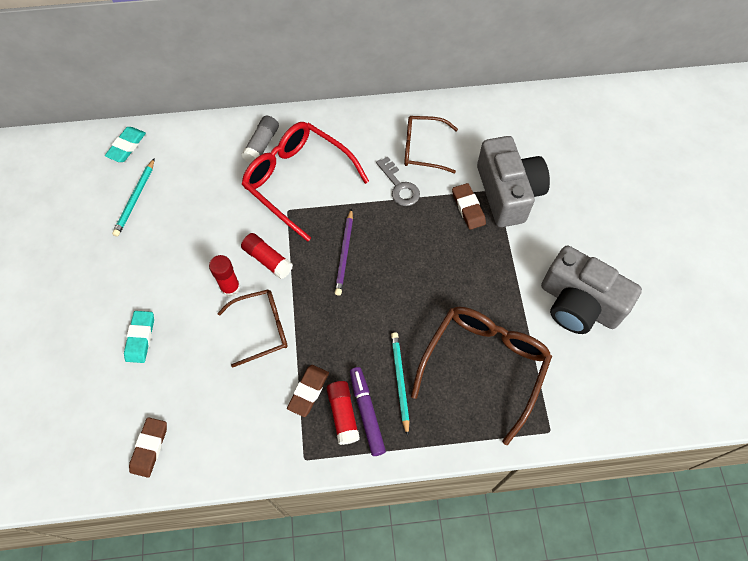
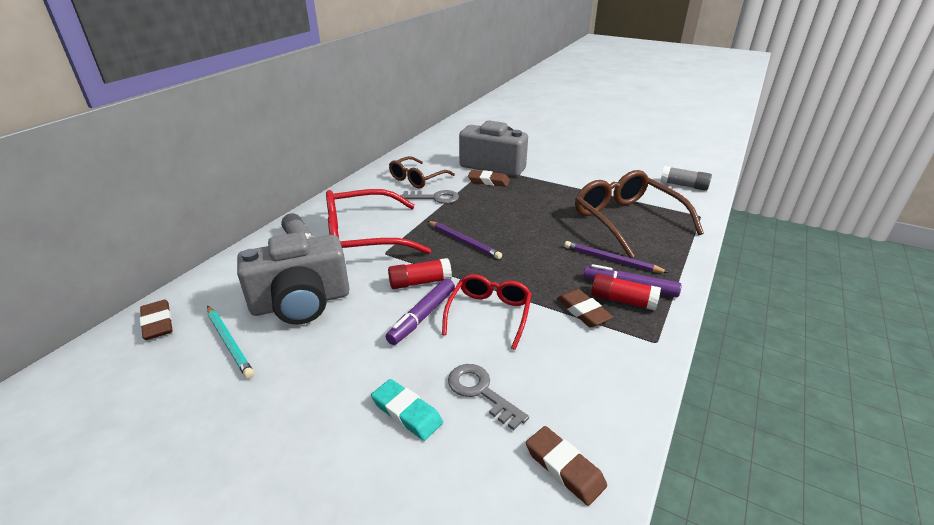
camera: 55 degrees left, 30 degrees down
(126, 146) = (157, 323): turquoise eraser -> brown eraser
(181, 368) = (481, 391): none -> grey key
(230, 288) = (422, 316): red glue stick -> purple marker
(262, 328) = (489, 314): brown glasses -> red glasses
(400, 381) = (611, 260): turquoise pencil -> purple pencil
(578, 304) = (606, 174): grey camera -> grey camera (301, 302)
(615, 392) = (684, 185): none -> grey glue stick

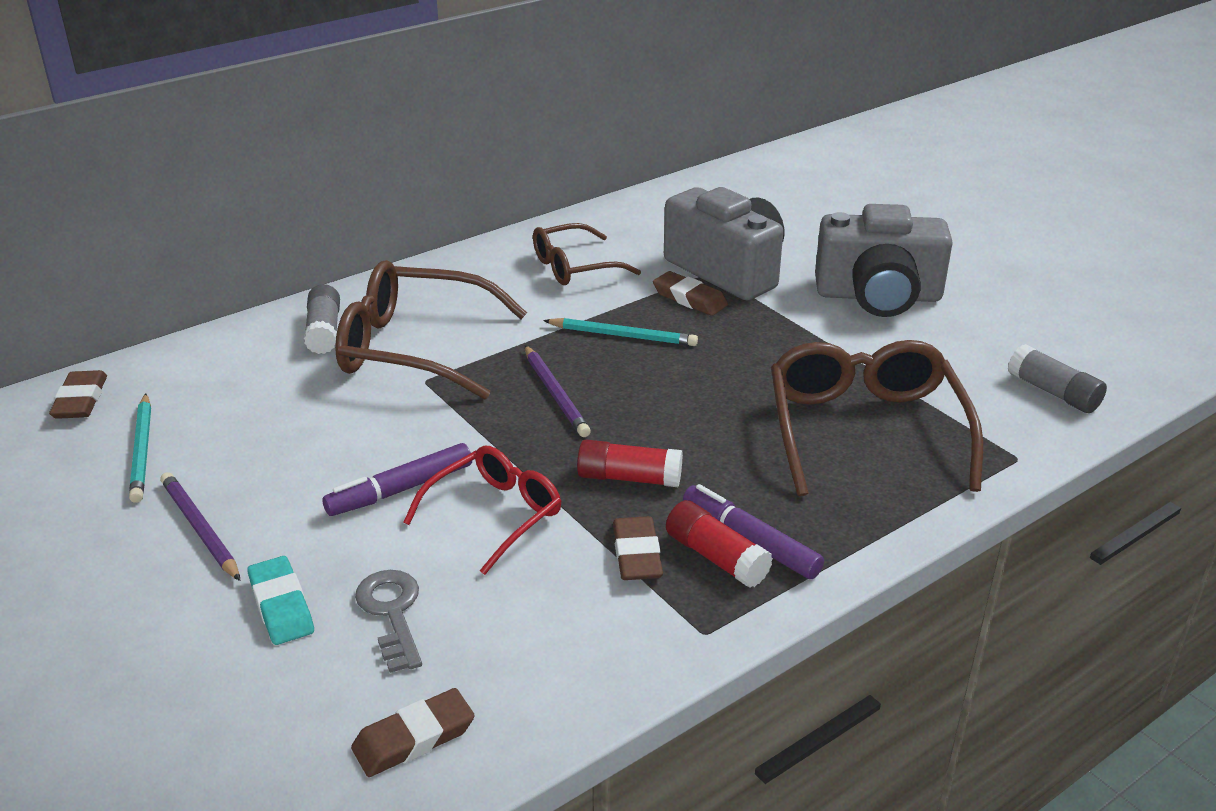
camera: 25 degrees right, 0 degrees up
(301, 302) = (261, 423): grey camera -> grey camera (878, 296)
(363, 237) = (414, 348): red glasses -> brown glasses
(420, 282) = (437, 439): red glue stick -> red glue stick (629, 478)
(435, 198) = (574, 308): grey key -> none
(472, 205) = (622, 336): none -> turquoise pencil
(564, 467) = (414, 738): brown eraser -> brown eraser turned 75 degrees clockwise
(611, 260) = (766, 489): purple pencil -> purple pencil (200, 529)

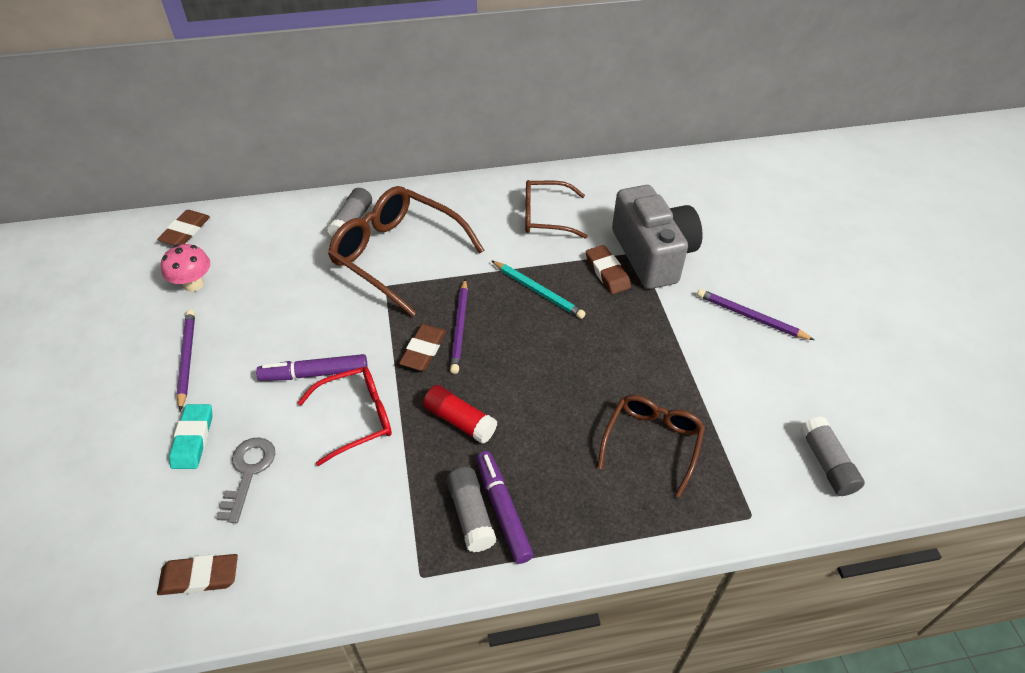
camera: 25 degrees right, 15 degrees up
(142, 450) = (193, 284): turquoise pencil -> pink mushroom
(637, 554) = (422, 489): brown eraser -> brown eraser (423, 350)
(716, 557) = (471, 514): red glue stick -> grey glue stick
(865, 430) = (652, 442): brown glasses -> brown glasses, size x0.61
(878, 296) = (751, 317): grey camera -> purple pencil

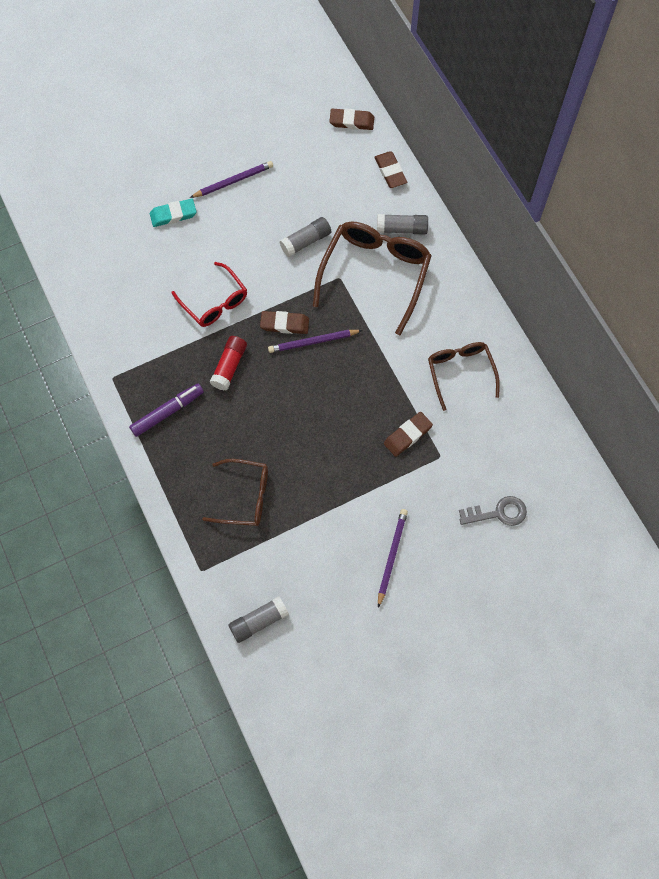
camera: 75 degrees right, 20 degrees up
(193, 284) = (301, 152): pink mushroom -> none
(199, 577) = (85, 261): brown eraser -> brown eraser (390, 171)
(248, 472) = (157, 256): grey key -> grey key (498, 513)
(314, 373) = (243, 262): purple marker -> none
(471, 514) = (160, 394): grey glue stick -> grey glue stick (306, 241)
(538, 291) = (369, 387): turquoise pencil -> none
(652, 254) = (441, 468): grey camera -> none

